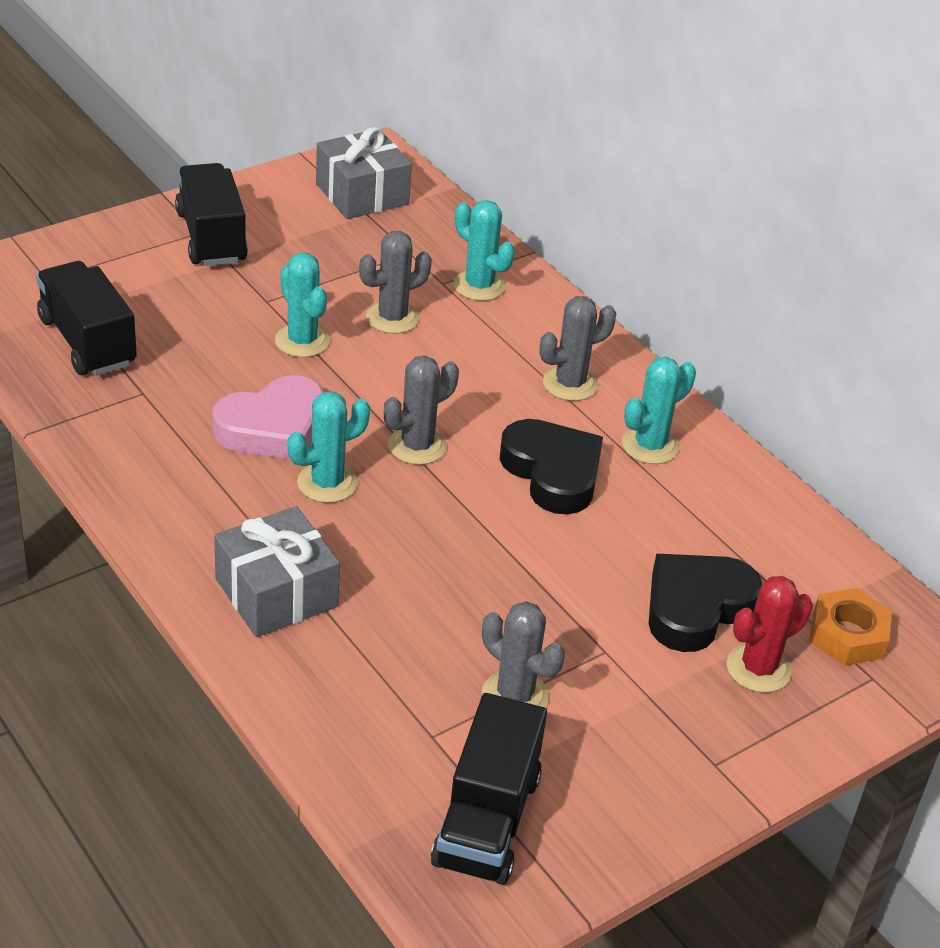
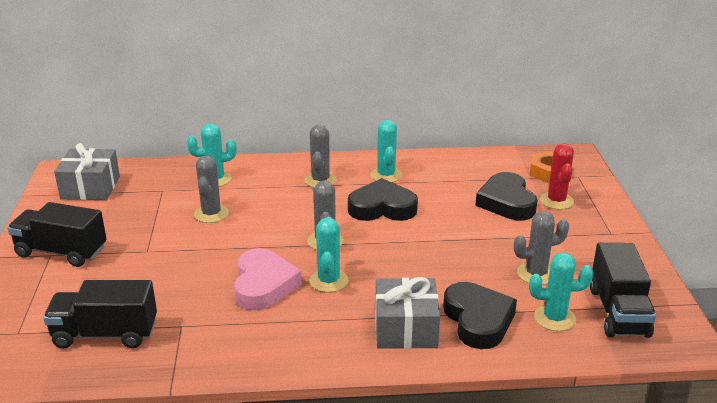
camera: 55 degrees left, 10 degrees down
(302, 341) = (198, 250): turquoise cactus -> turquoise cactus (554, 318)
(348, 661) = (478, 320): none -> black heart
(486, 820) = (618, 312): black truck -> black truck turned 45 degrees clockwise

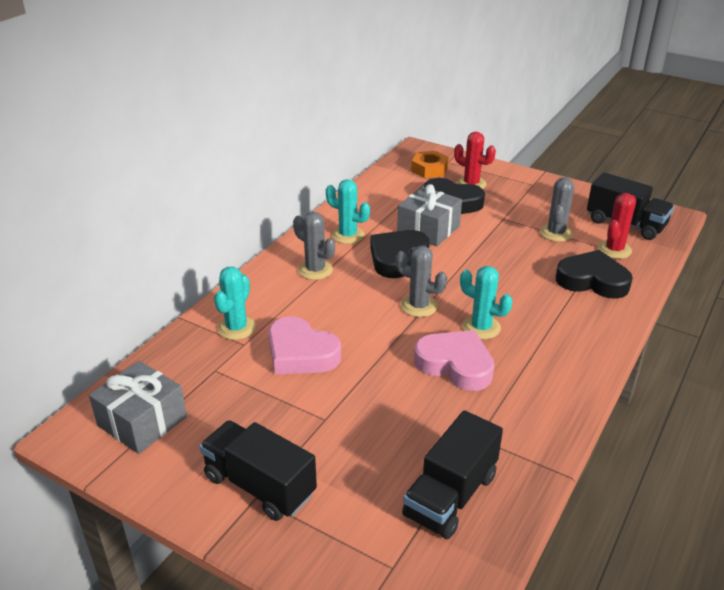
camera: 55 degrees left, 5 degrees up
(61, 252) = (260, 485): black truck -> black truck turned 75 degrees clockwise
(211, 214) = (301, 353): grey cactus -> pink heart
(405, 328) = (578, 316): grey gift -> grey gift (428, 229)
(554, 318) = (614, 250): turquoise cactus -> red cactus

